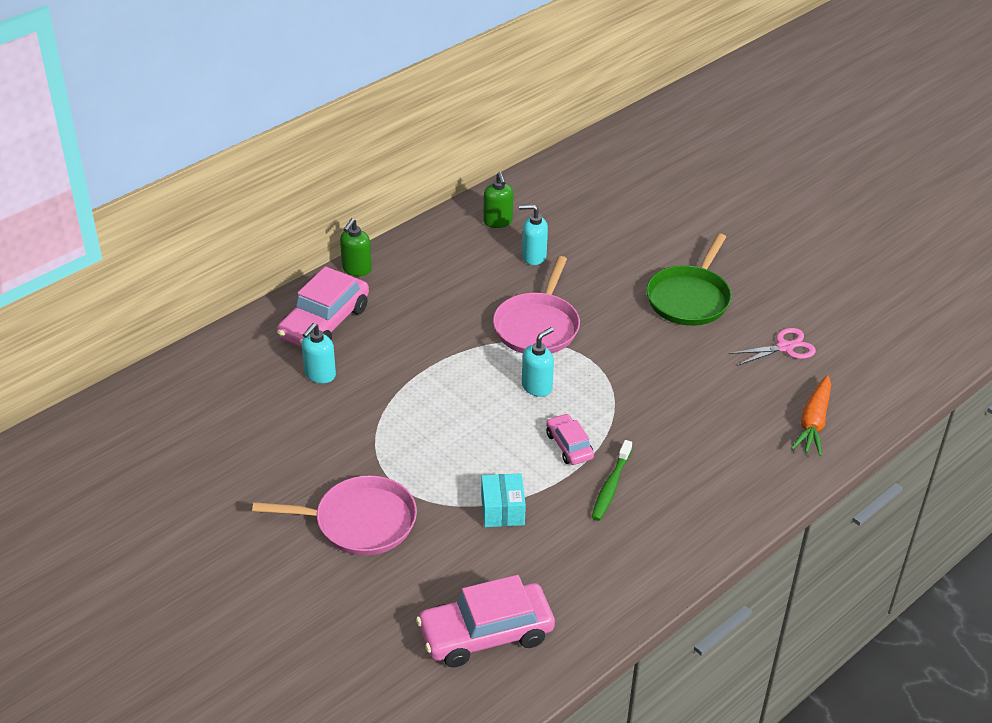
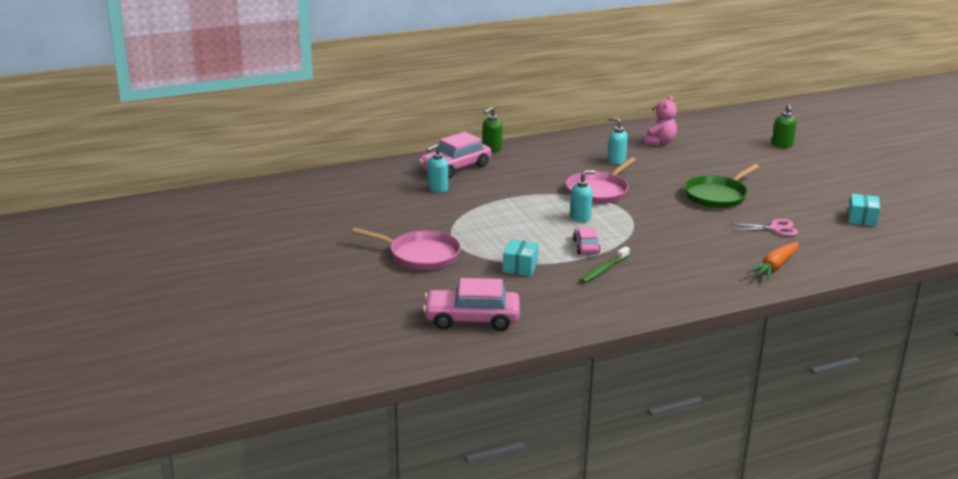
camera: 20 degrees right, 15 degrees down
(498, 222) = (601, 142): green soap dispenser -> green soap dispenser (782, 145)
(573, 204) = (659, 142): none -> pink teddy bear
(877, 301) = (862, 218): none -> turquoise box

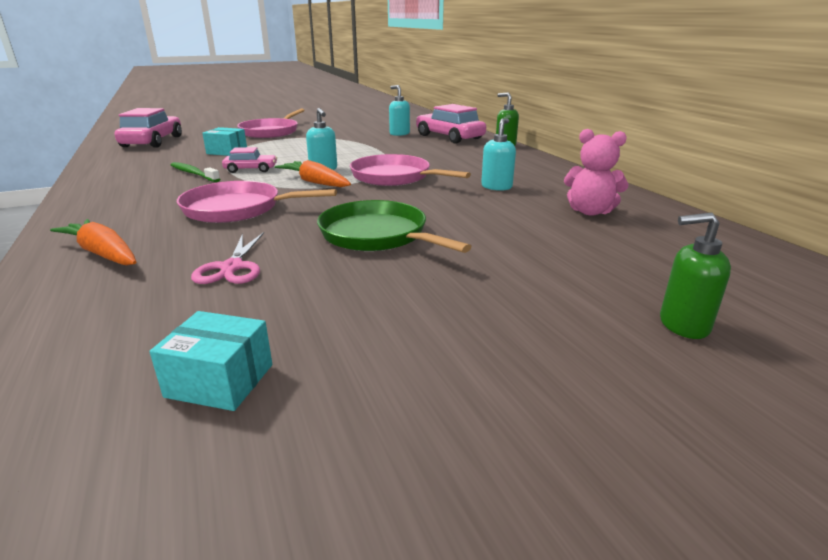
camera: 90 degrees right, 0 degrees up
(619, 218) = (315, 182): none -> orange carrot
(687, 239) = (237, 209): none -> pink pan

